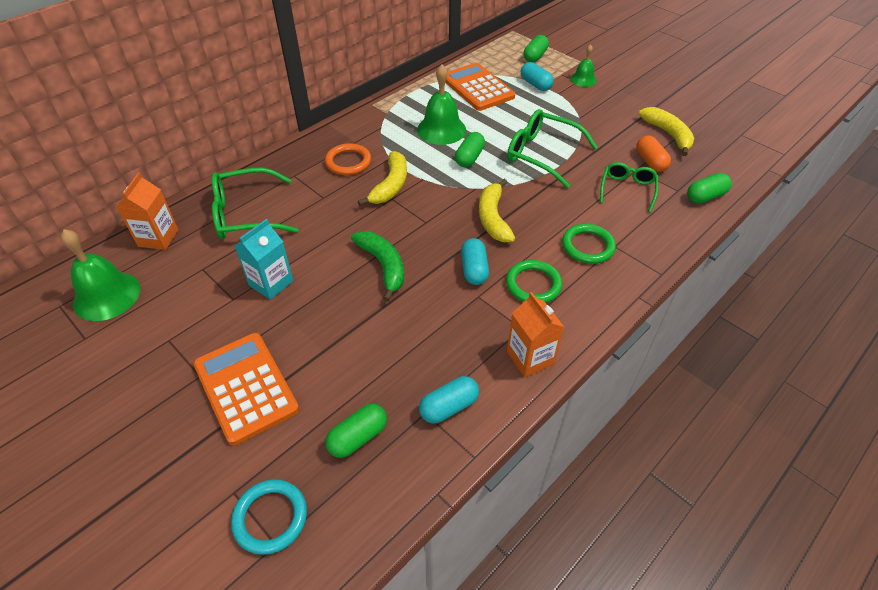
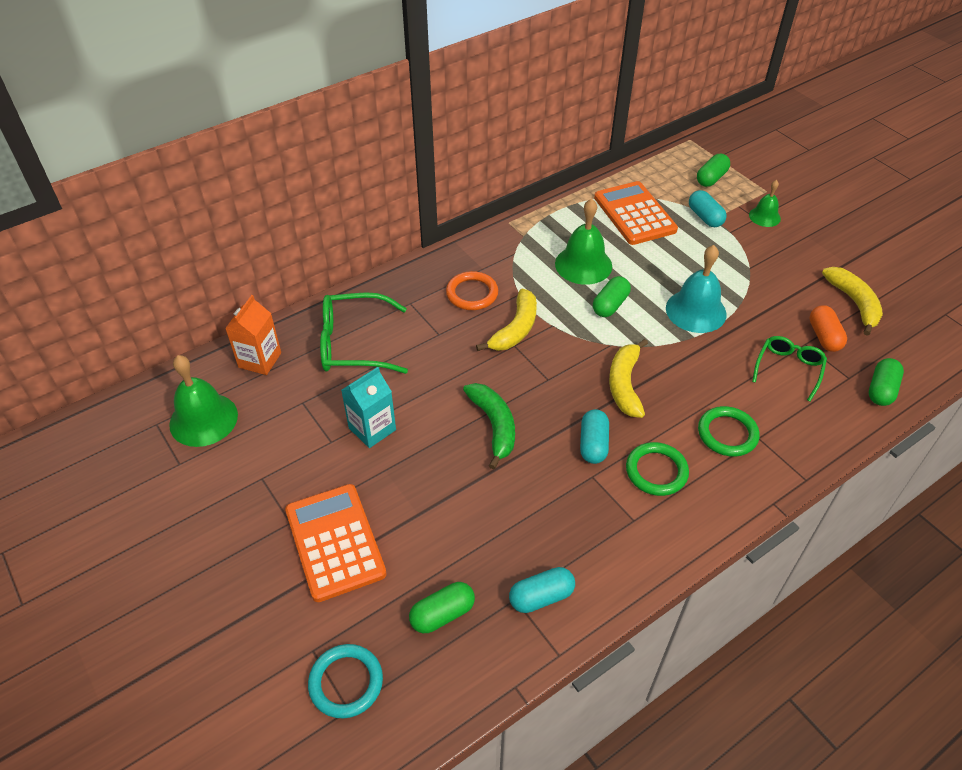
camera: 10 degrees right, 0 degrees up
(530, 358) = (637, 556): orange carton -> none
(542, 154) = (696, 311): green glasses -> turquoise bell
(705, 196) = (881, 390): green capsule -> green capsule turned 45 degrees counterclockwise

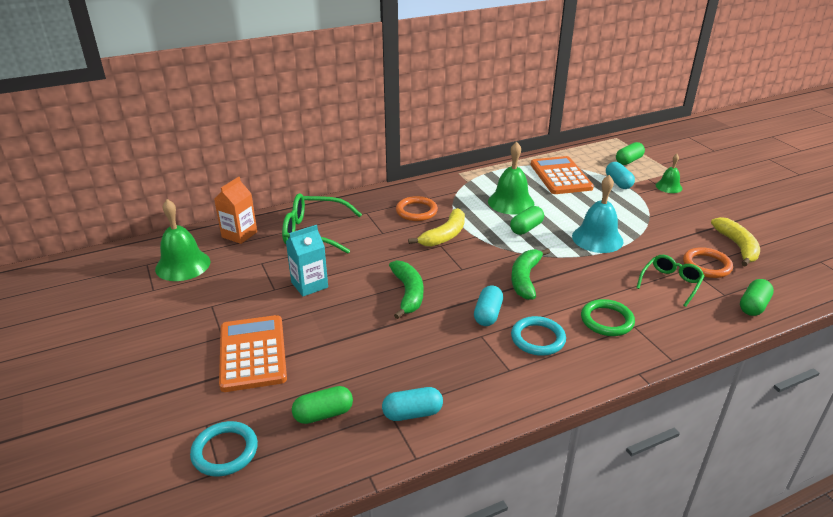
camera: 10 degrees right, 15 degrees down
(625, 384) = (525, 278): yellow banana -> green banana
(656, 471) = (537, 339): green ring -> turquoise ring
(824, 336) = (706, 265): orange capsule -> orange ring

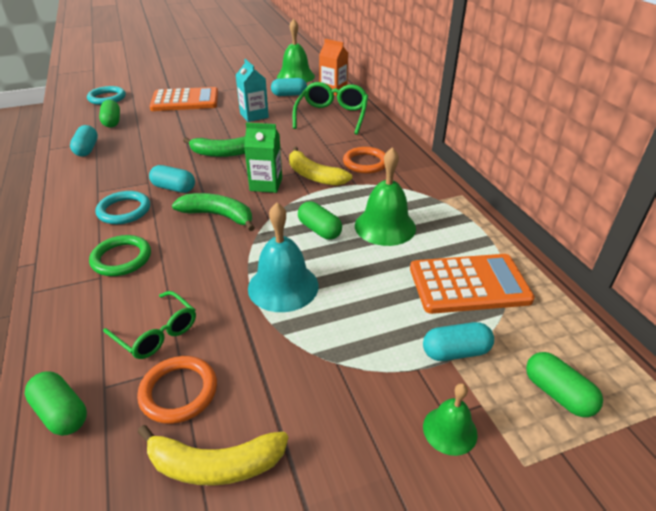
camera: 95 degrees right, 5 degrees up
(248, 265) = (289, 95): none -> turquoise capsule
(466, 259) = (266, 184): none -> green carton

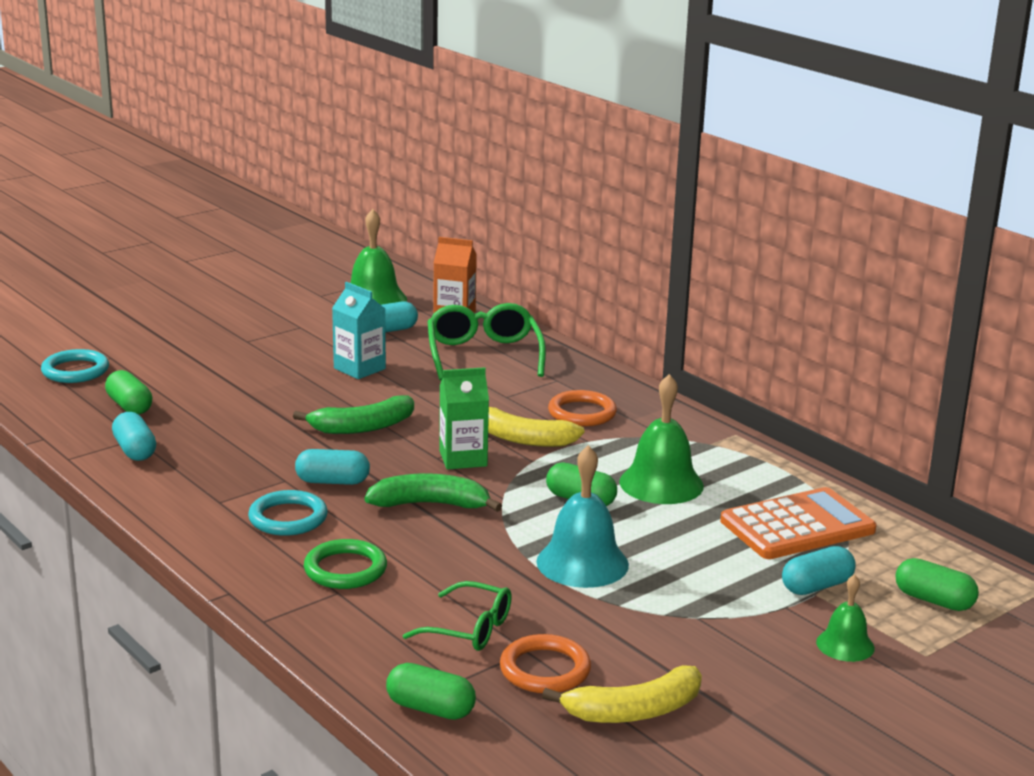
camera: 20 degrees left, 15 degrees down
(185, 101) = (221, 359): orange calculator -> none

